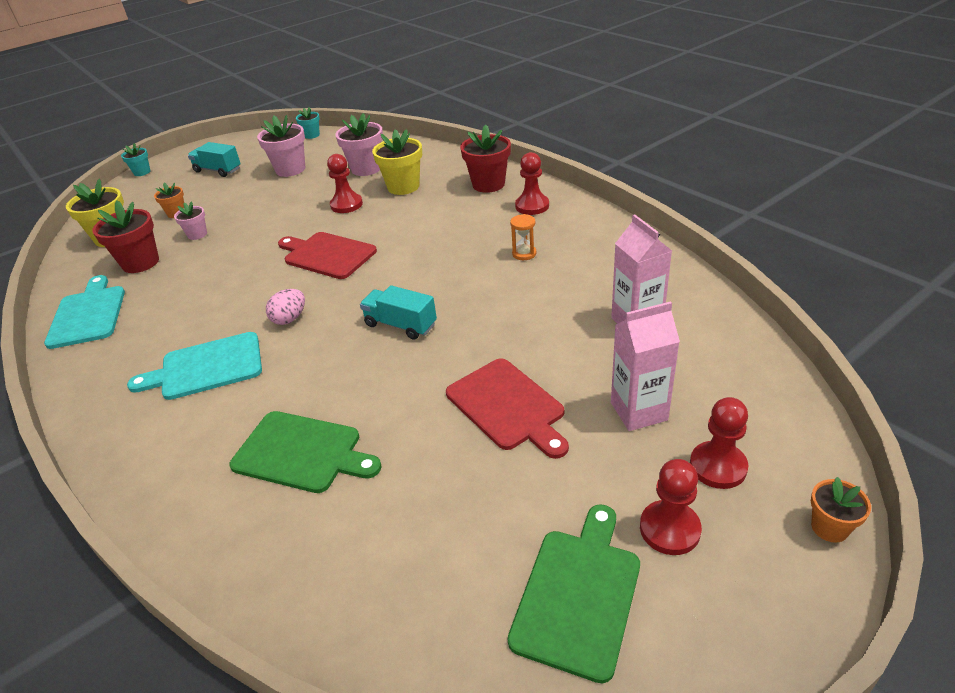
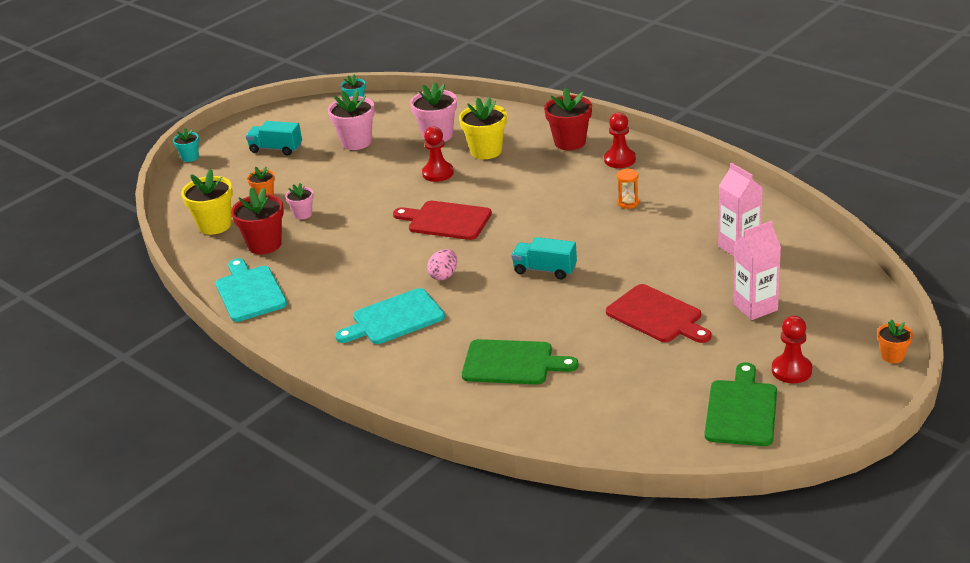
camera: 10 degrees left, 5 degrees down
(718, 466) = (817, 333): red pawn -> none

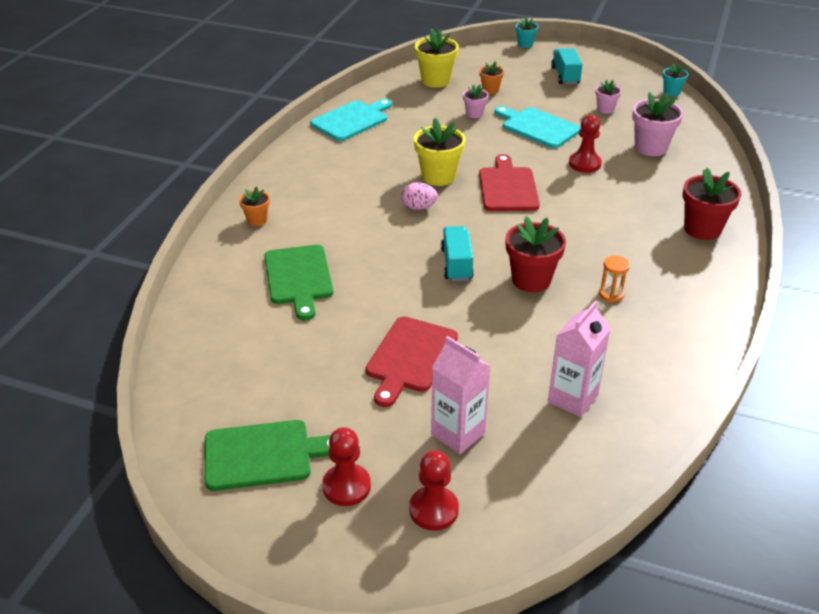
camera: 65 degrees right, 5 degrees up
(264, 244) = (420, 109): red flower pot -> red flower pot (531, 280)
(356, 142) = (605, 109): pink flower pot -> pink flower pot, size x0.56
(394, 318) = (342, 197): turquoise cutting board -> turquoise cutting board (538, 127)
(486, 151) = (644, 181): yellow flower pot -> yellow flower pot (438, 176)
(620, 160) = (693, 270): red pawn -> red pawn (433, 510)
(892, 356) = (406, 583): orange flower pot -> orange flower pot (257, 220)

